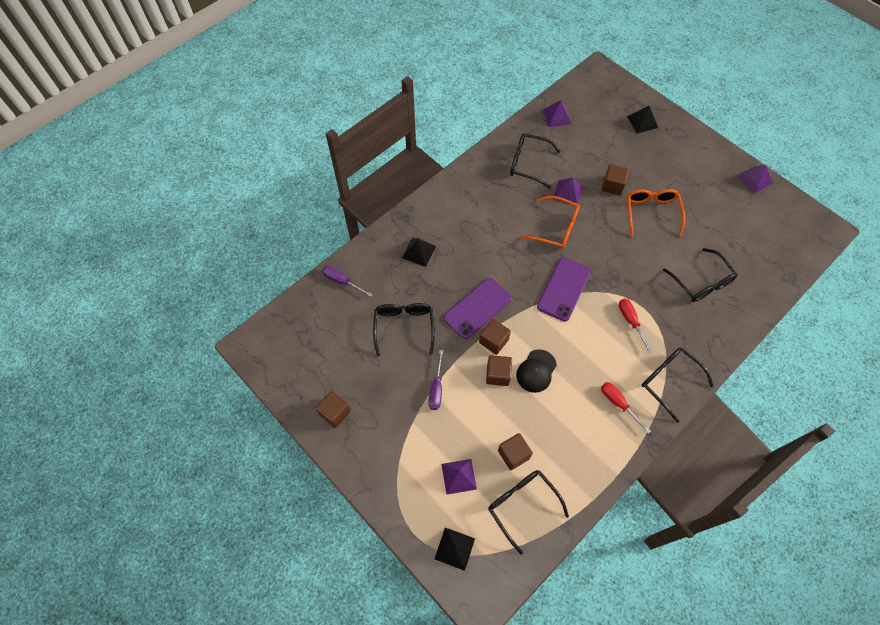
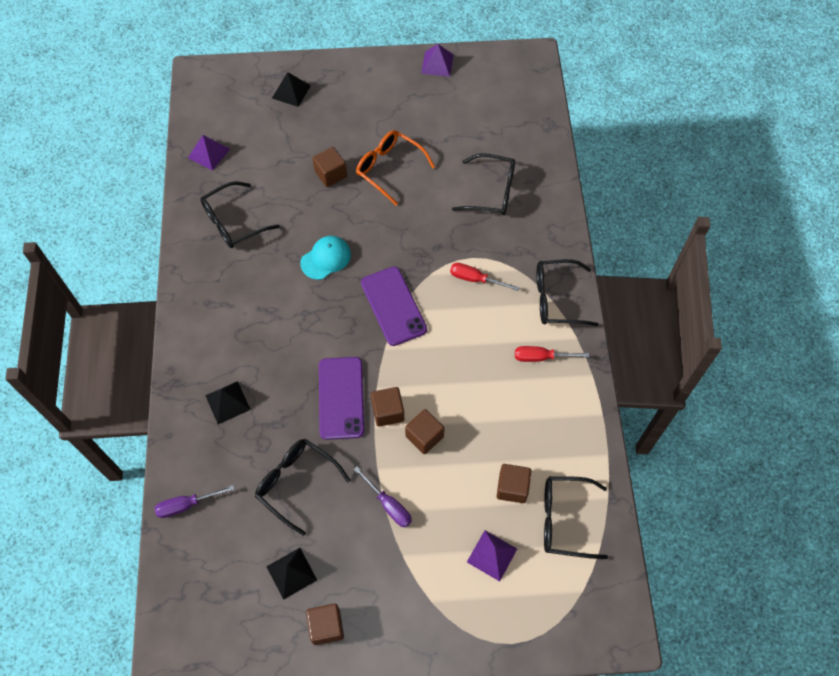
camera: 50 degrees left, 0 degrees up
(454, 548) = (556, 615): black pyramid -> black pyramid (291, 573)
(536, 371) = (451, 399): black cap -> none
(556, 228) = (326, 258): orange glasses -> turquoise cap
(568, 192) = (299, 216): purple pyramid -> none

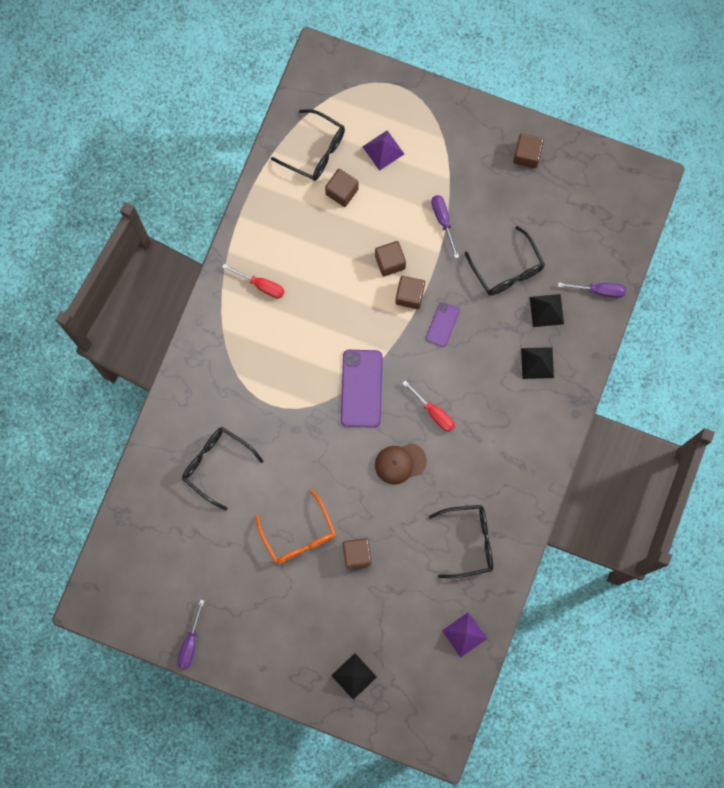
camera: 155 degrees left, 15 degrees up
(291, 573) = (537, 203): black pyramid -> black pyramid (546, 310)
(326, 258) = (400, 463): turquoise cap -> brown cap
(341, 398) = (442, 324): purple phone -> purple phone, size x0.56
(437, 64) = (190, 643): purple pyramid -> purple screwdriver
(475, 279) = (278, 382): red screwdriver -> red screwdriver (434, 412)
(557, 299) = (218, 331): black glasses -> none

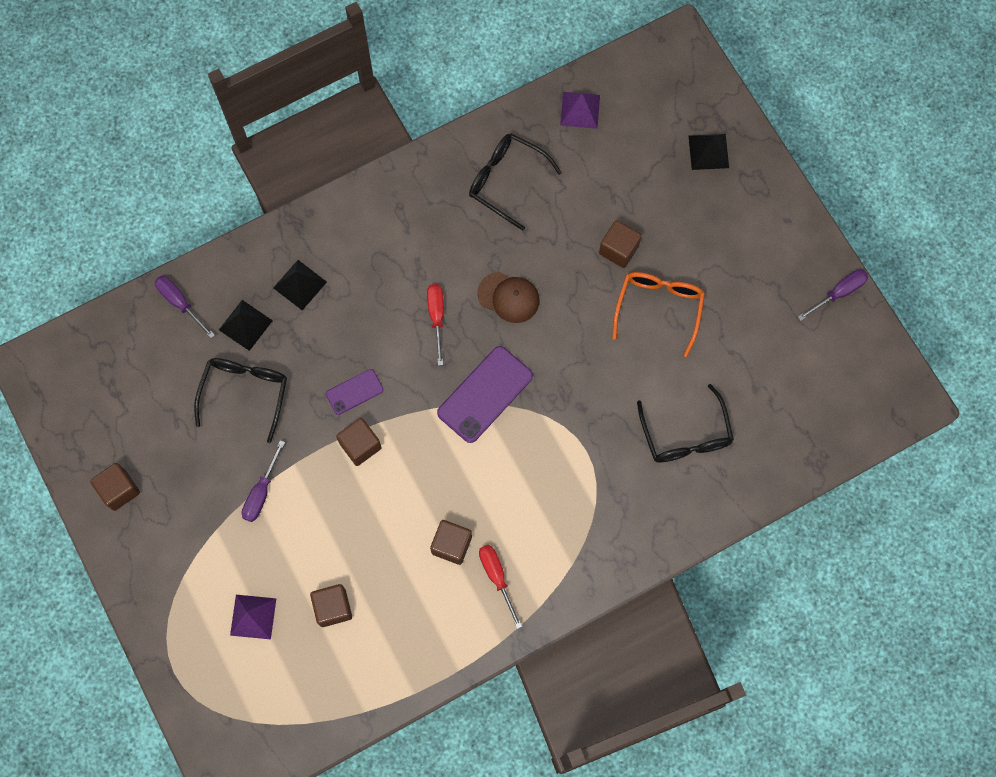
camera: 140 degrees left, 5 degrees down
(315, 150) = (321, 675): black glasses -> none
(390, 262) = (349, 494): brown cube -> brown cube (451, 545)

